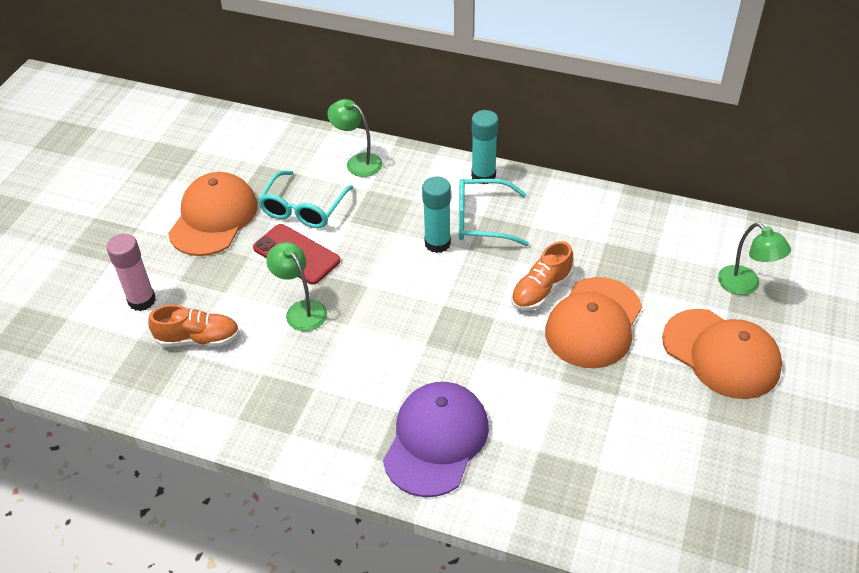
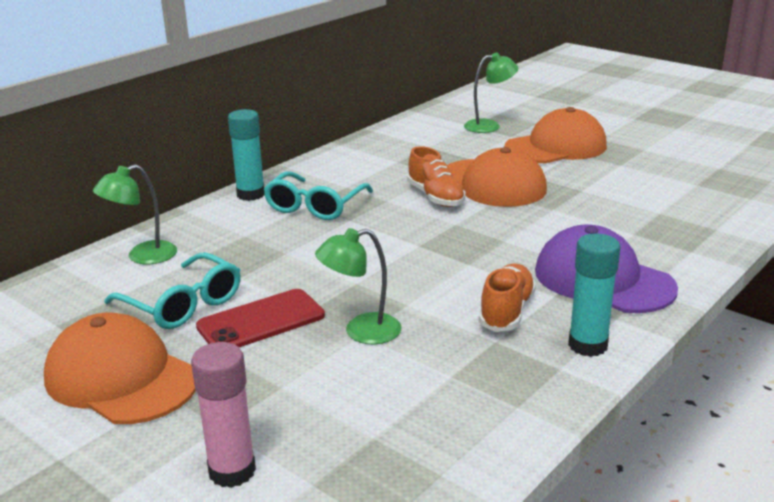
camera: 70 degrees left, 20 degrees down
(198, 339) = (354, 422): orange shoe -> orange shoe (506, 311)
(437, 243) = (326, 233): turquoise glue stick -> turquoise glue stick (587, 345)

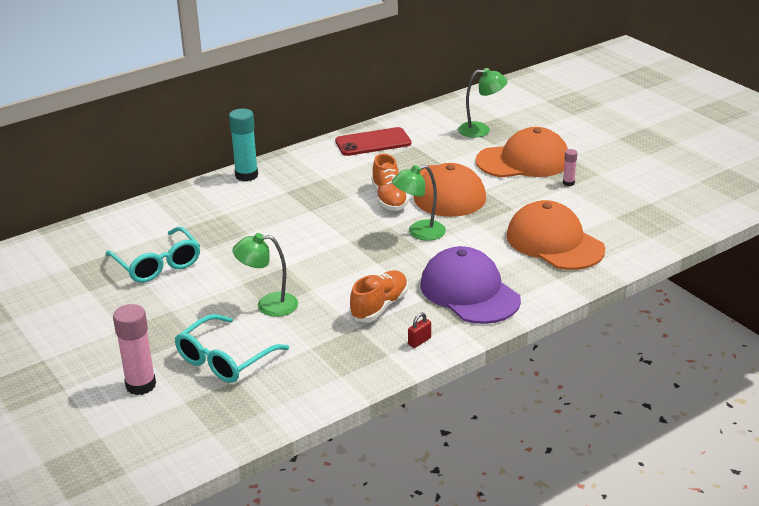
camera: 15 degrees right, 5 degrees up
(121, 378) = (97, 313): orange cap -> orange cap (554, 242)
(142, 256) = (145, 221): green lamp -> green lamp (419, 232)
(261, 321) = (204, 286): red phone -> red phone (373, 142)
(315, 206) = (290, 194): turquoise glasses -> turquoise glasses (225, 359)
(587, 345) = (419, 341): turquoise glue stick -> red padlock
(620, 160) = (568, 183): none -> pink glue stick

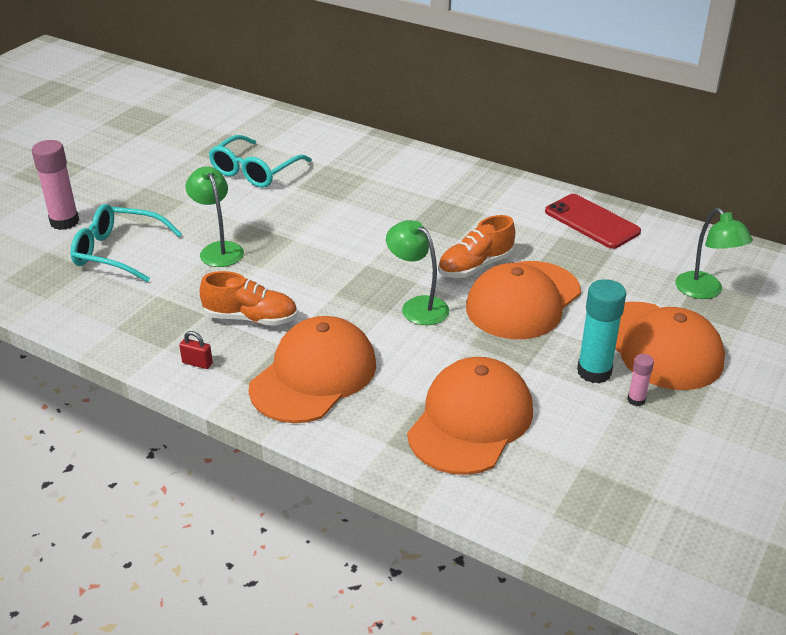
camera: 65 degrees right, 5 degrees up
(246, 175) = (449, 167): turquoise glue stick -> turquoise glue stick (594, 372)
(469, 292) = (314, 375): purple cap -> orange cap

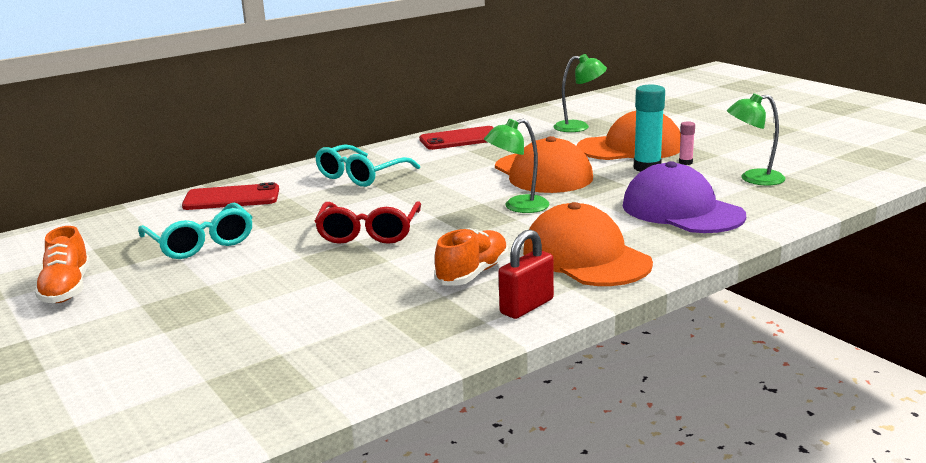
camera: 65 degrees left, 15 degrees down
(64, 222) = (149, 363): pink glue stick -> none
(118, 252) = (268, 332): turquoise glasses -> turquoise glasses (361, 176)
(197, 363) = (526, 306): red padlock -> red padlock, size x1.81
(218, 249) = (332, 276): green lamp -> green lamp (753, 179)
(312, 240) = (369, 233): none -> red glasses
(351, 152) = (231, 198): none -> red phone
(471, 421) = (682, 210): orange cap -> purple cap
(475, 266) = (481, 180): orange shoe -> orange shoe (67, 289)

